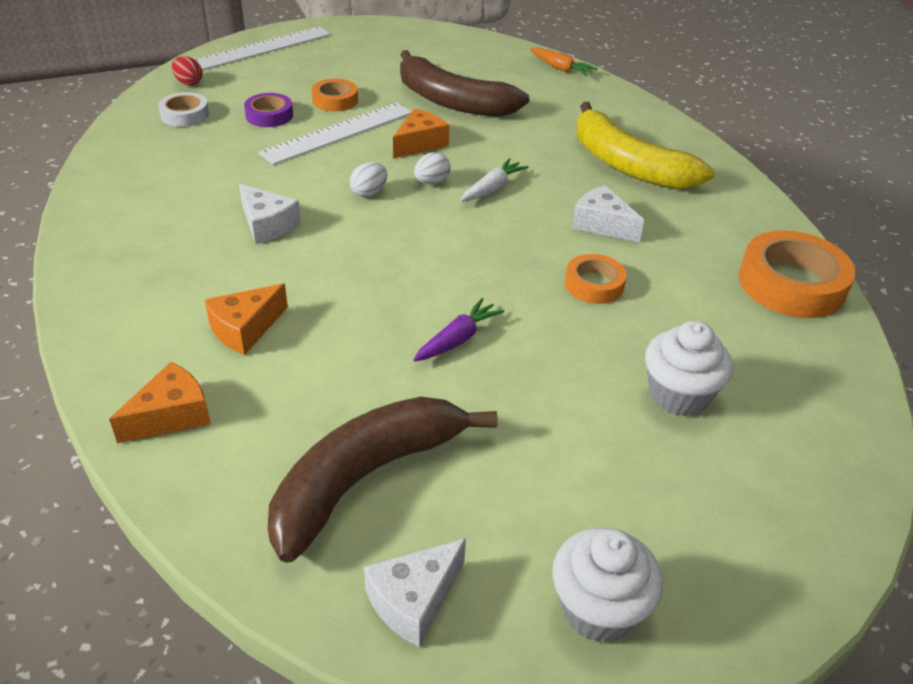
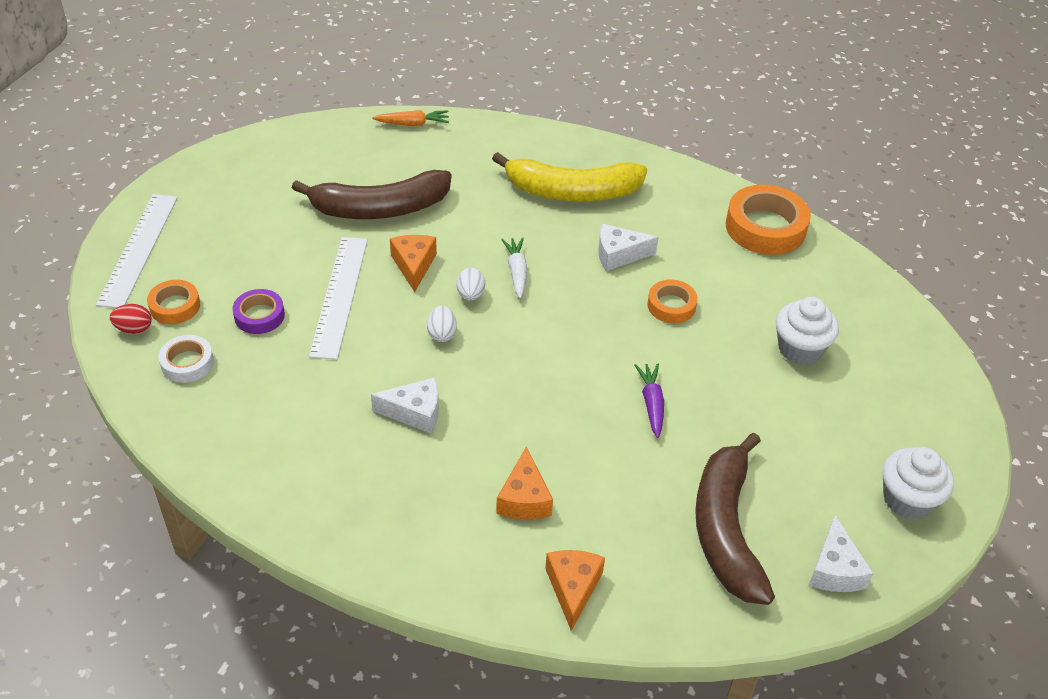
camera: 45 degrees left, 5 degrees up
(335, 100) = (289, 266): orange tape -> orange tape (175, 306)

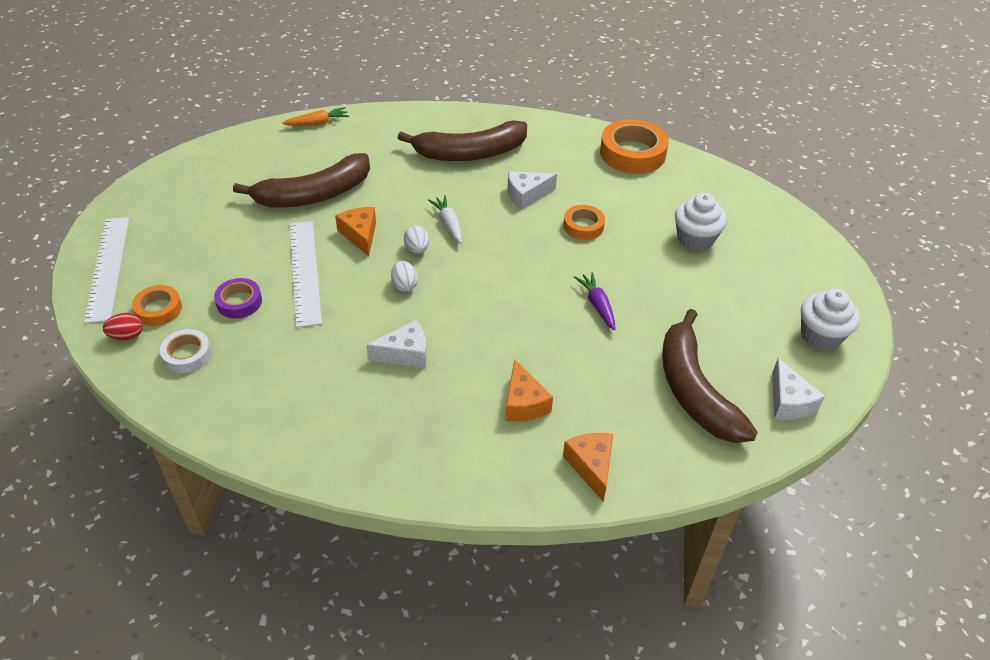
camera: 15 degrees left, 0 degrees up
(572, 192) = (470, 153): yellow banana -> brown banana

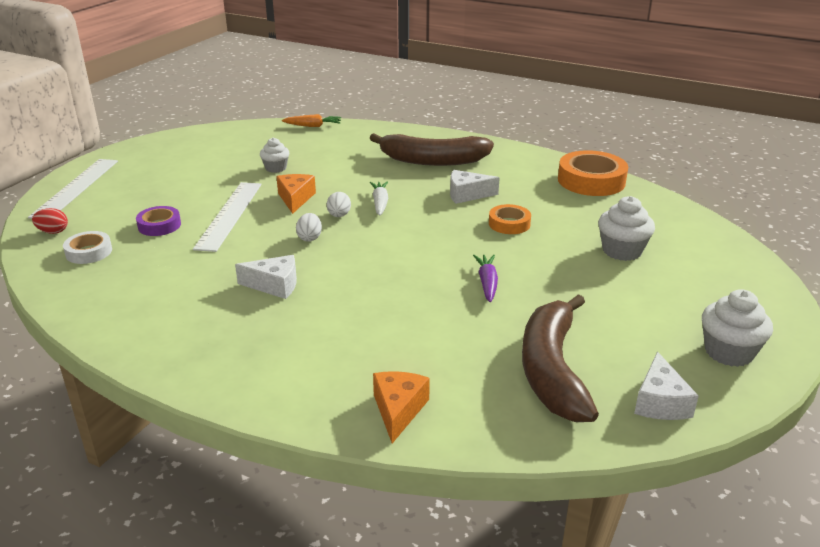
camera: 20 degrees right, 15 degrees down
(158, 309) = (92, 219): orange tape -> none
(314, 195) = (276, 168): brown banana -> white cupcake
(523, 403) = (362, 344): orange cheese -> none

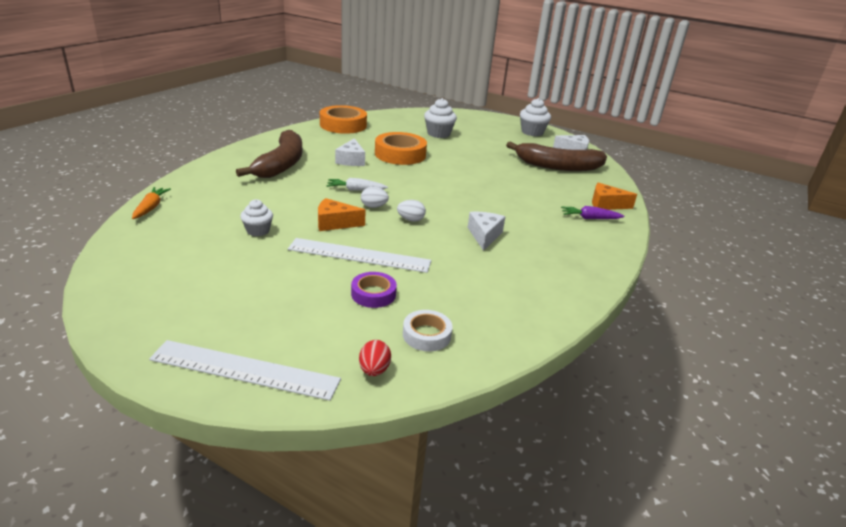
camera: 90 degrees left, 0 degrees up
(487, 283) = (476, 169): purple carrot -> purple carrot (589, 218)
(509, 224) = (400, 154): orange tape -> orange tape, size x1.78

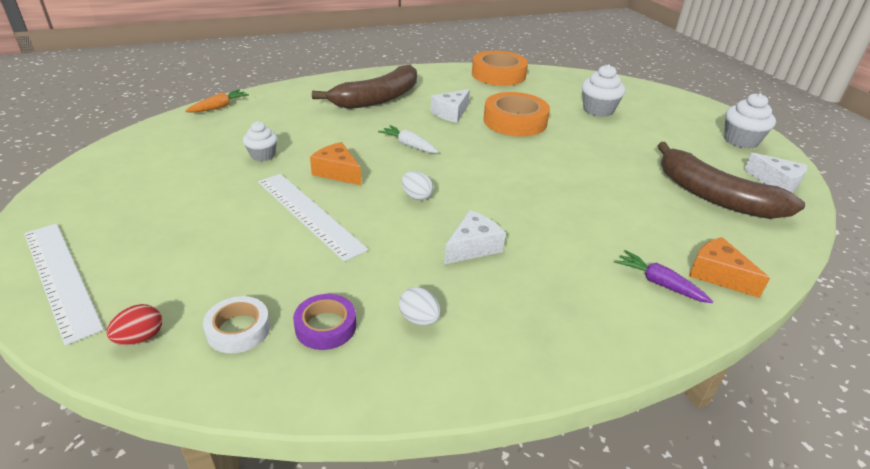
camera: 40 degrees right, 5 degrees up
(373, 294) = (260, 260): purple tape -> purple tape (325, 326)
(374, 206) = (400, 168): white egg -> white egg (419, 319)

